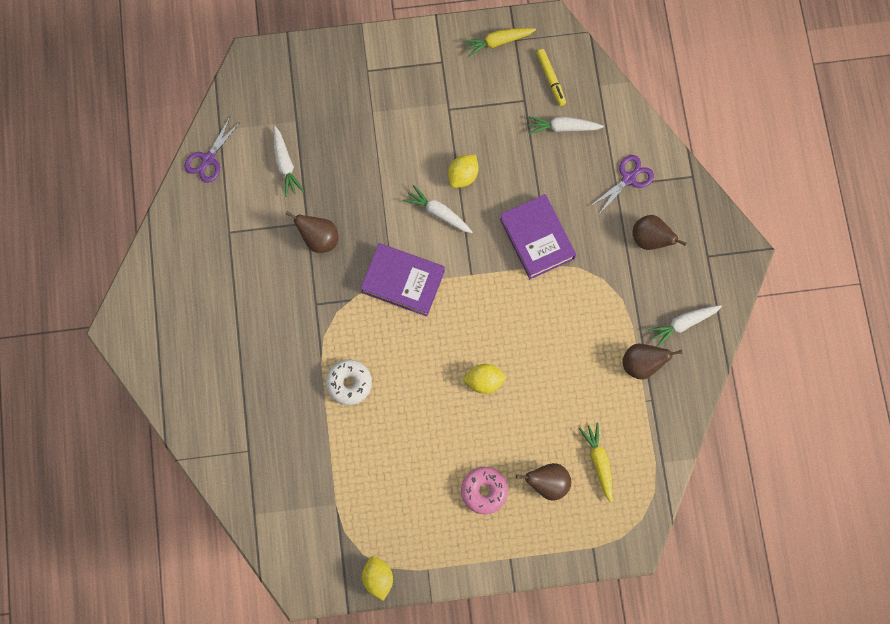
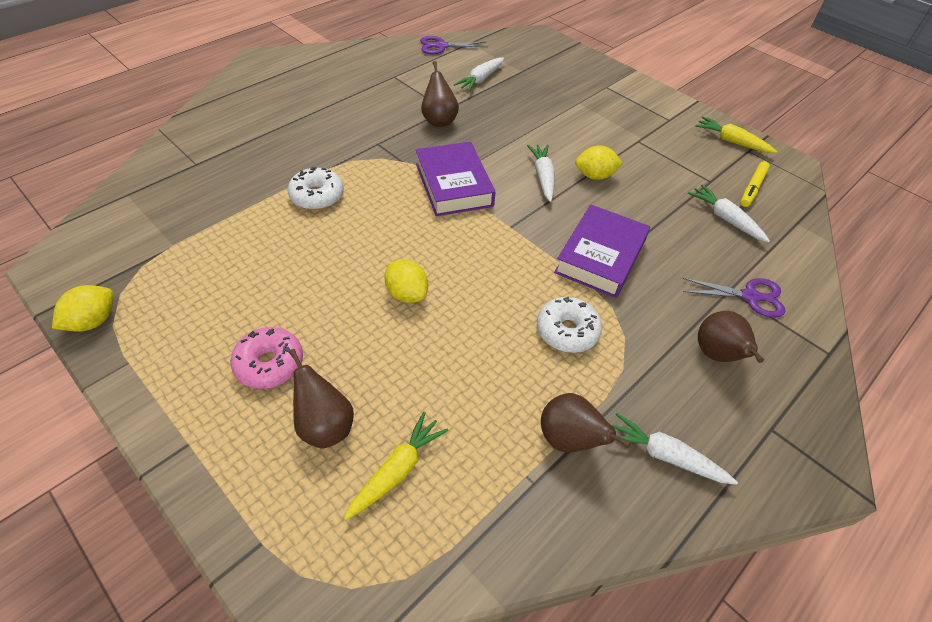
camera: 50 degrees right, 25 degrees down
(577, 308) = (567, 331): none -> white donut

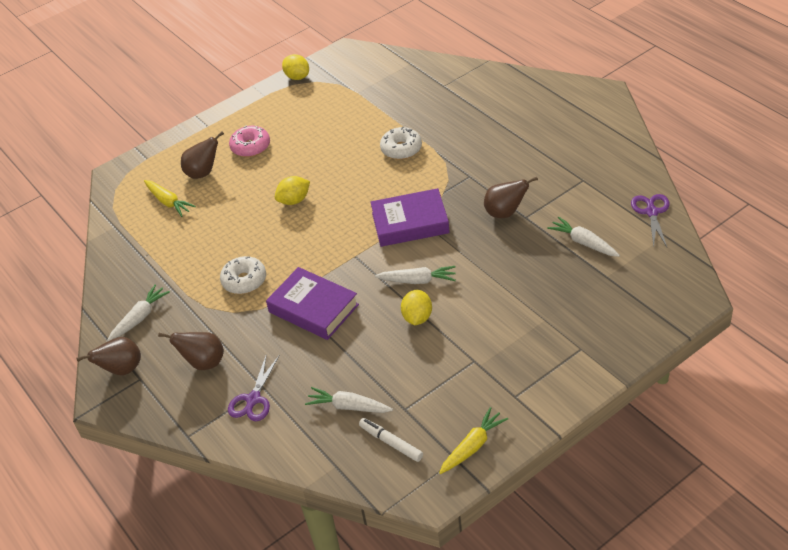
camera: 105 degrees right, 5 degrees down
(569, 440) = (164, 274): brown pear -> brown pear (122, 369)
(725, 218) = (348, 406): white carrot -> white carrot turned 135 degrees counterclockwise
(752, 188) = (391, 443): yellow marker -> white marker

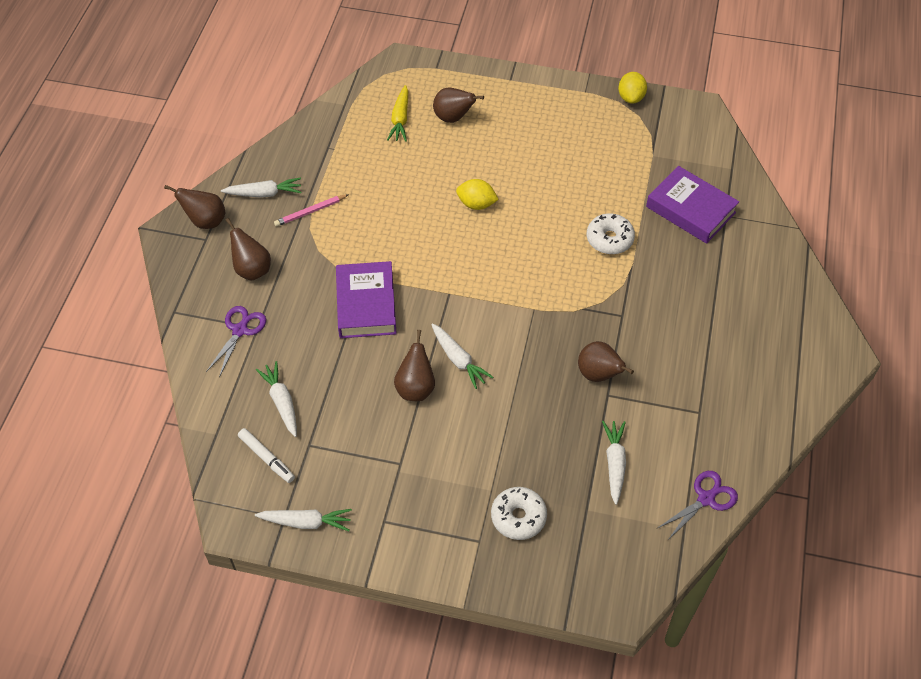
camera: 45 degrees right, 10 degrees up
(190, 298) = (310, 212): none -> pink pencil
(244, 281) = (357, 234): white donut -> white donut (518, 517)
(251, 147) = (513, 128): pink donut -> none
(253, 400) = (240, 330): purple scissors -> purple scissors turned 135 degrees clockwise
(391, 443) = (267, 458): white marker -> white marker turned 135 degrees clockwise
(410, 223) = (522, 308): purple book -> purple book (690, 209)
(417, 317) = (415, 388): yellow lemon -> brown pear
(473, 446) = (306, 522): yellow carrot -> white carrot

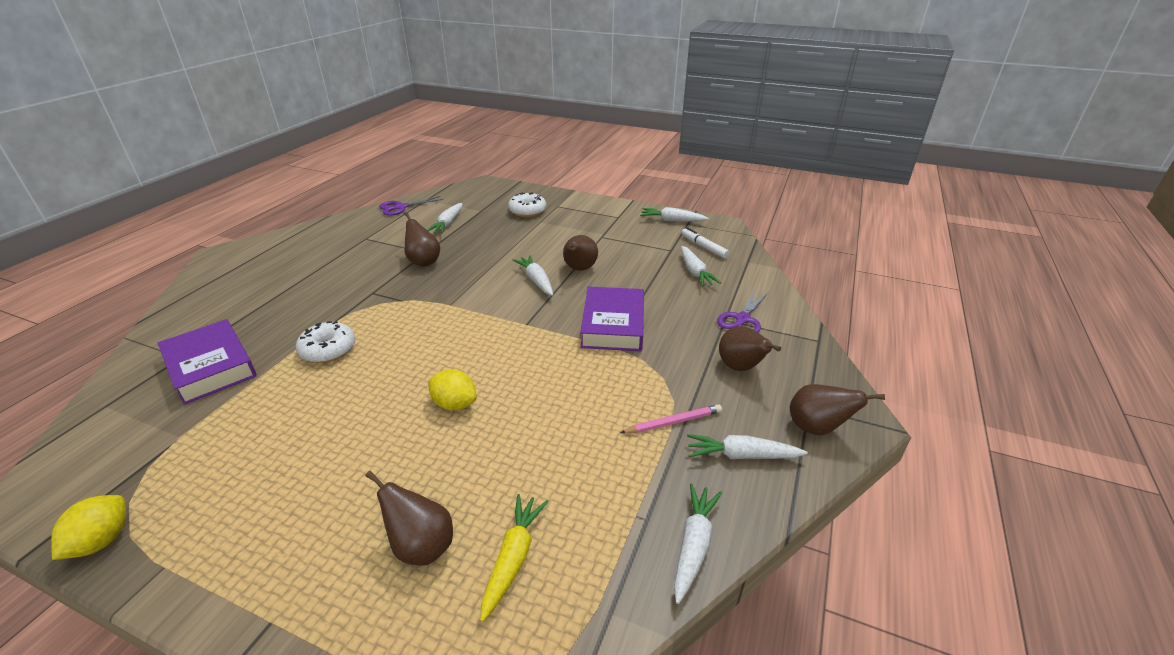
camera: 170 degrees left, 20 degrees down
(300, 138) = (693, 545): none -> white carrot

